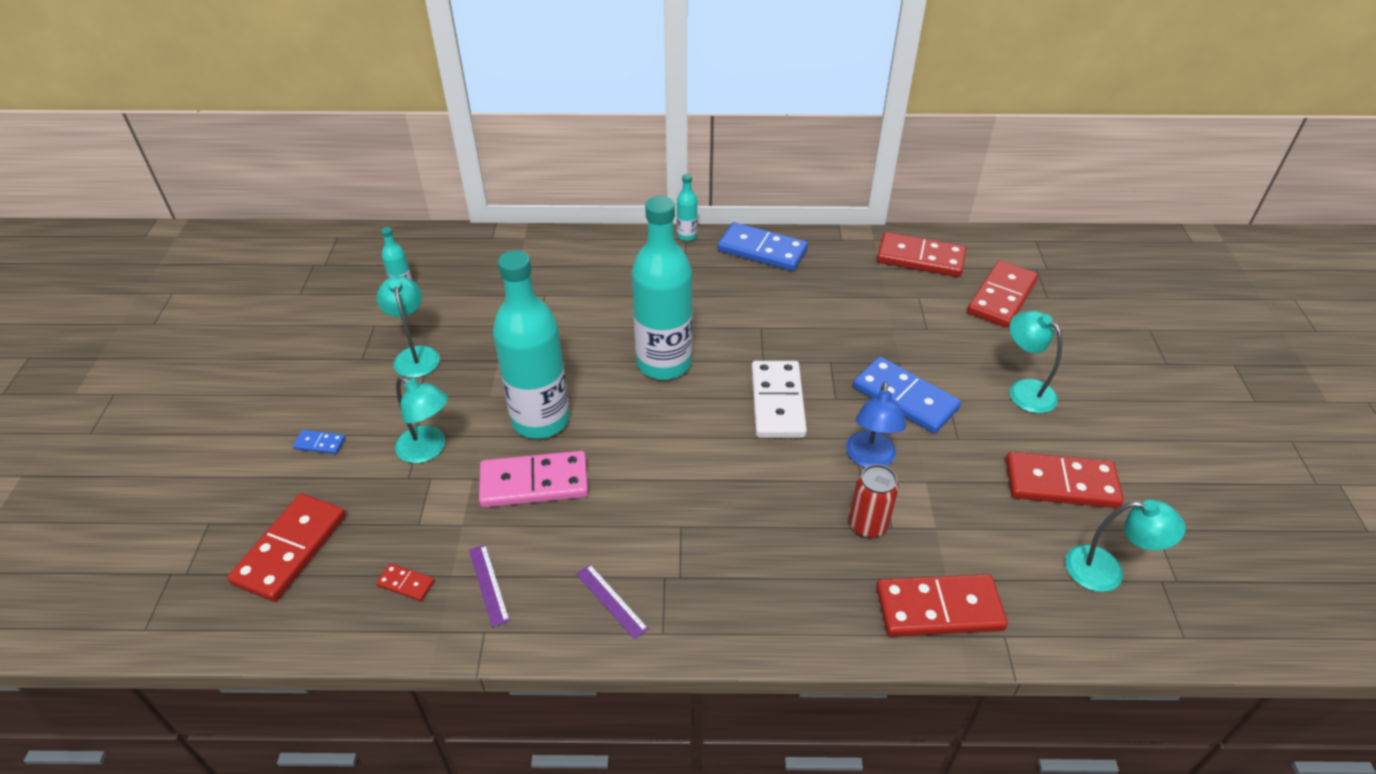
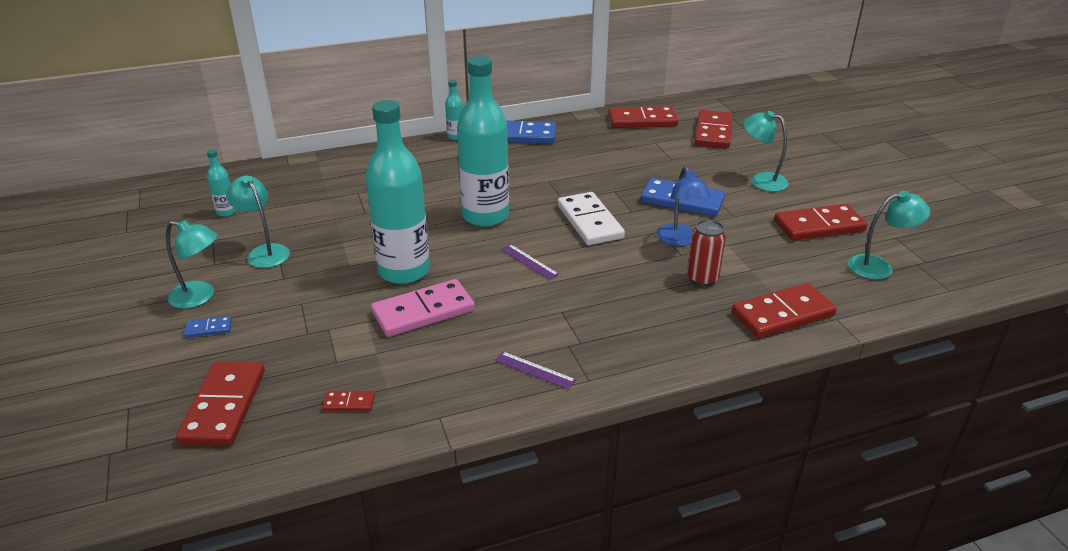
camera: 20 degrees left, 10 degrees down
(428, 450) = (315, 311): turquoise lamp -> turquoise lamp (200, 297)
(489, 584) = (424, 385): purple ruler -> purple ruler (529, 261)

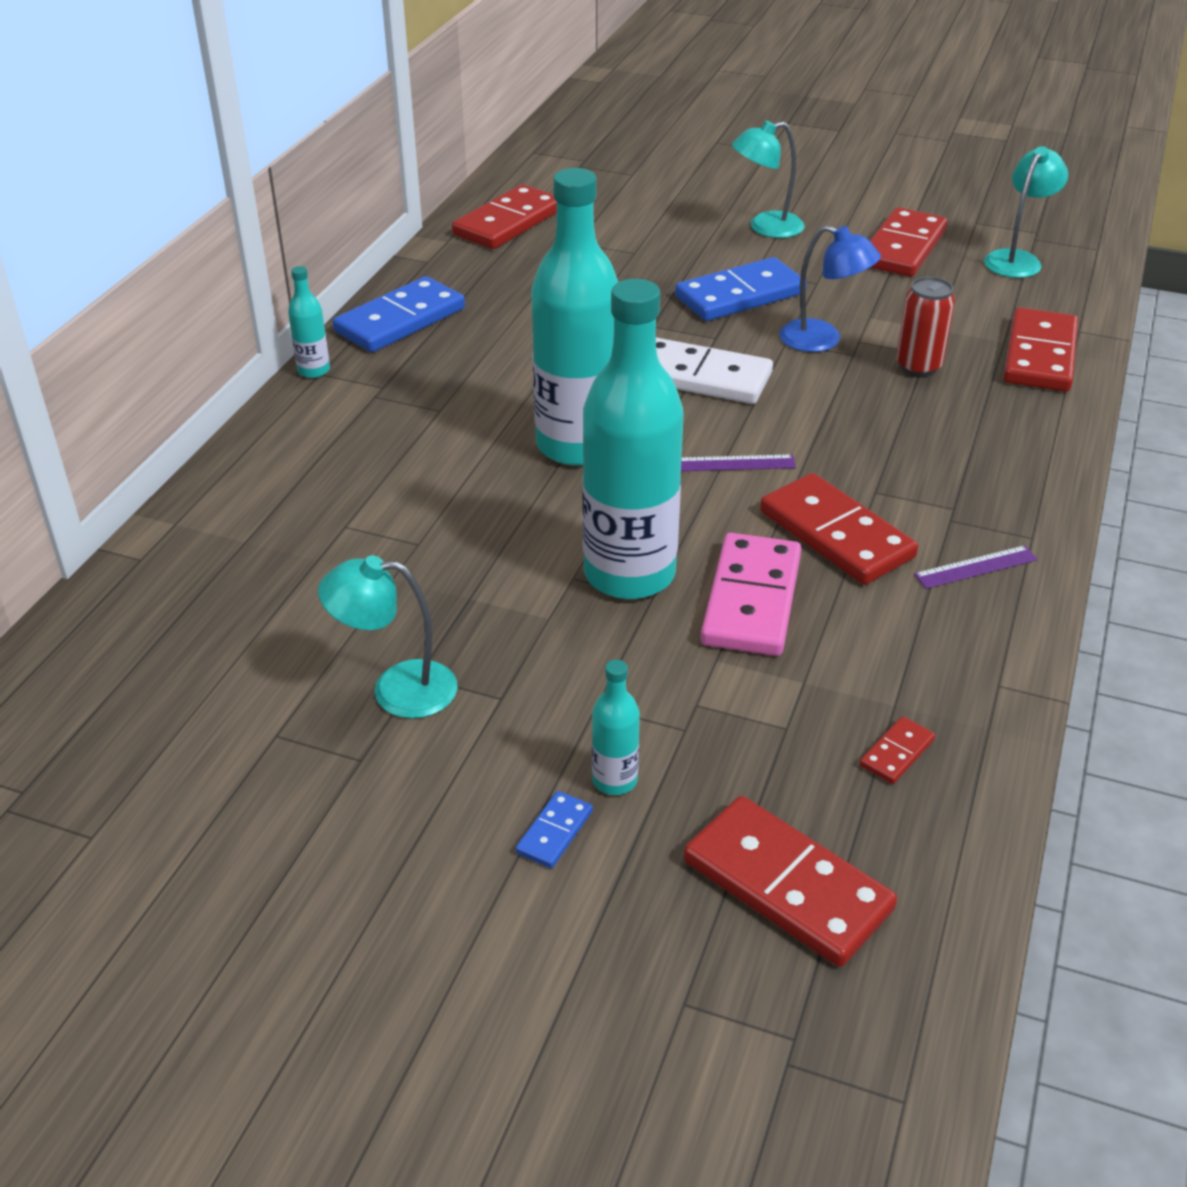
camera: 50 degrees left, 5 degrees up
(200, 297) = (446, 811): turquoise lamp -> none
(226, 212) = (202, 686): turquoise bottle -> turquoise bottle (614, 780)
(713, 132) = (613, 197): red domino -> red domino (836, 534)

